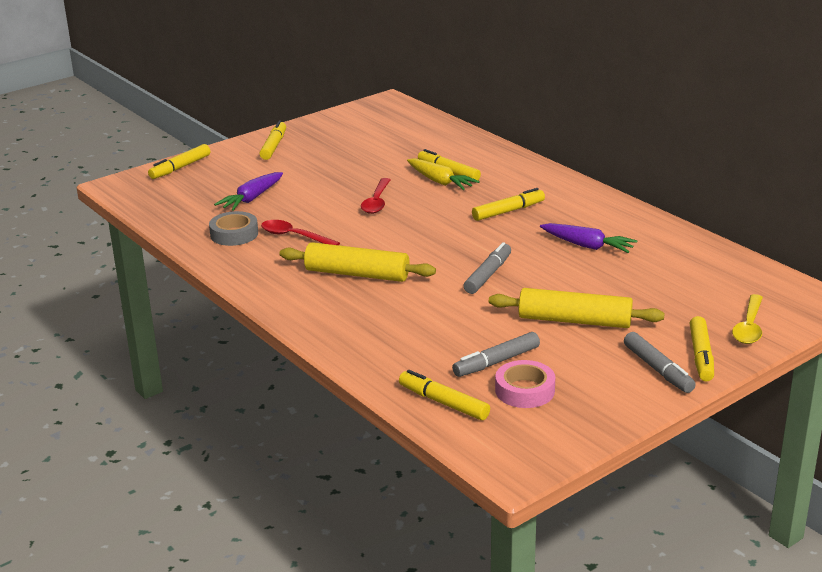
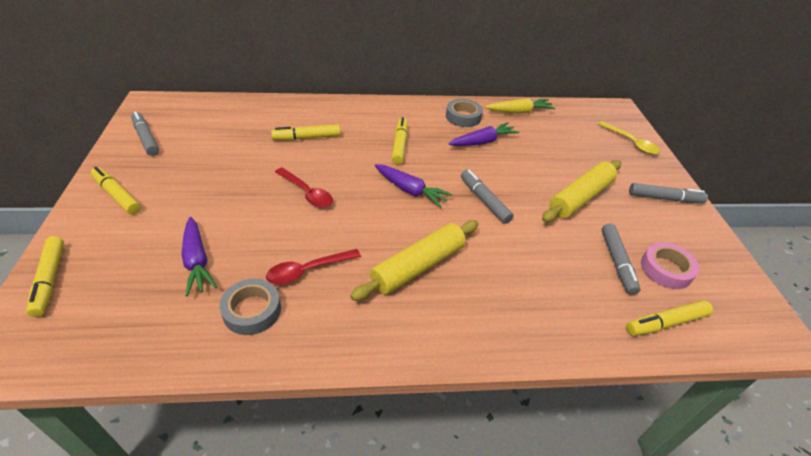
camera: 60 degrees left, 15 degrees up
(346, 123) = (146, 138): none -> grey marker
(440, 181) = (316, 148): yellow carrot -> yellow carrot (519, 112)
(448, 239) = (410, 190): none -> purple carrot
(616, 222) = (463, 117): none -> grey tape
(701, 356) = (655, 175): yellow marker -> none

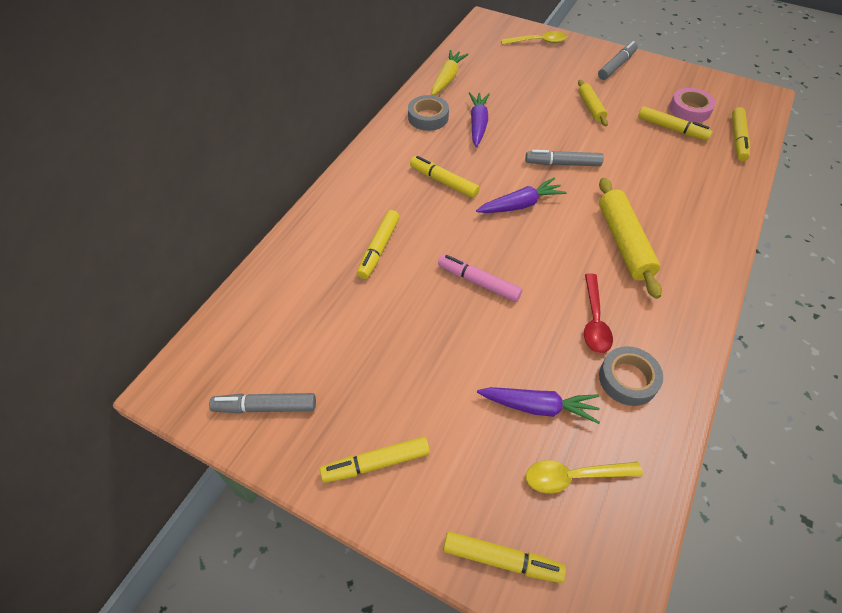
camera: 55 degrees left, 10 degrees up
(135, 301) = (574, 476): none -> yellow spoon
(307, 193) = (478, 282): red spoon -> pink marker
(580, 197) = (590, 107): yellow rolling pin -> yellow rolling pin, size x0.57
(617, 262) = (672, 129): grey marker -> yellow marker

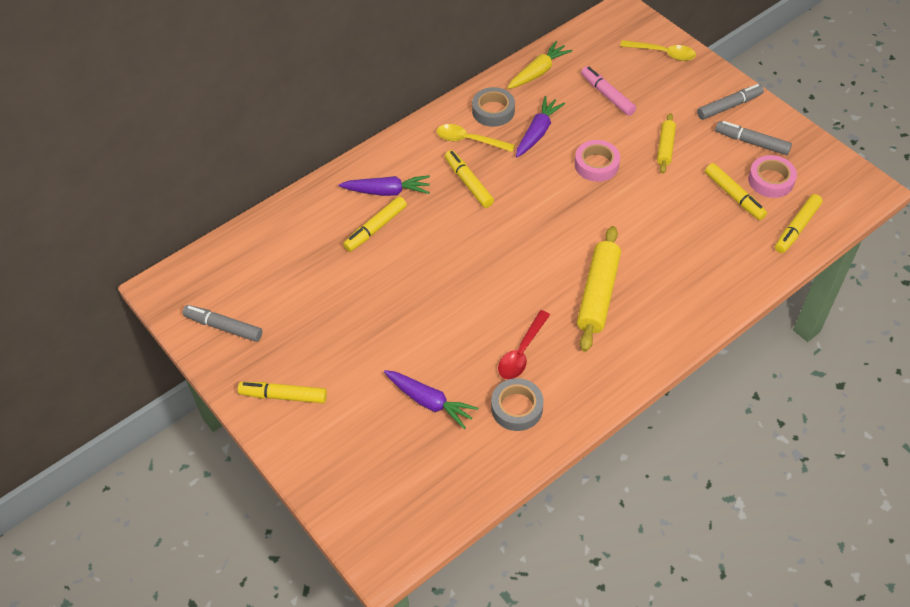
camera: 25 degrees right, 0 degrees up
(478, 282) = (443, 286): pink marker -> pink marker (607, 95)
(501, 559) = (336, 492): yellow marker -> none
(520, 204) = (526, 227): purple carrot -> purple carrot (387, 191)
(545, 136) = (596, 165): none -> pink tape
(562, 164) = (594, 199): grey marker -> grey marker (751, 142)
(574, 476) = (424, 460): yellow spoon -> yellow spoon (469, 140)

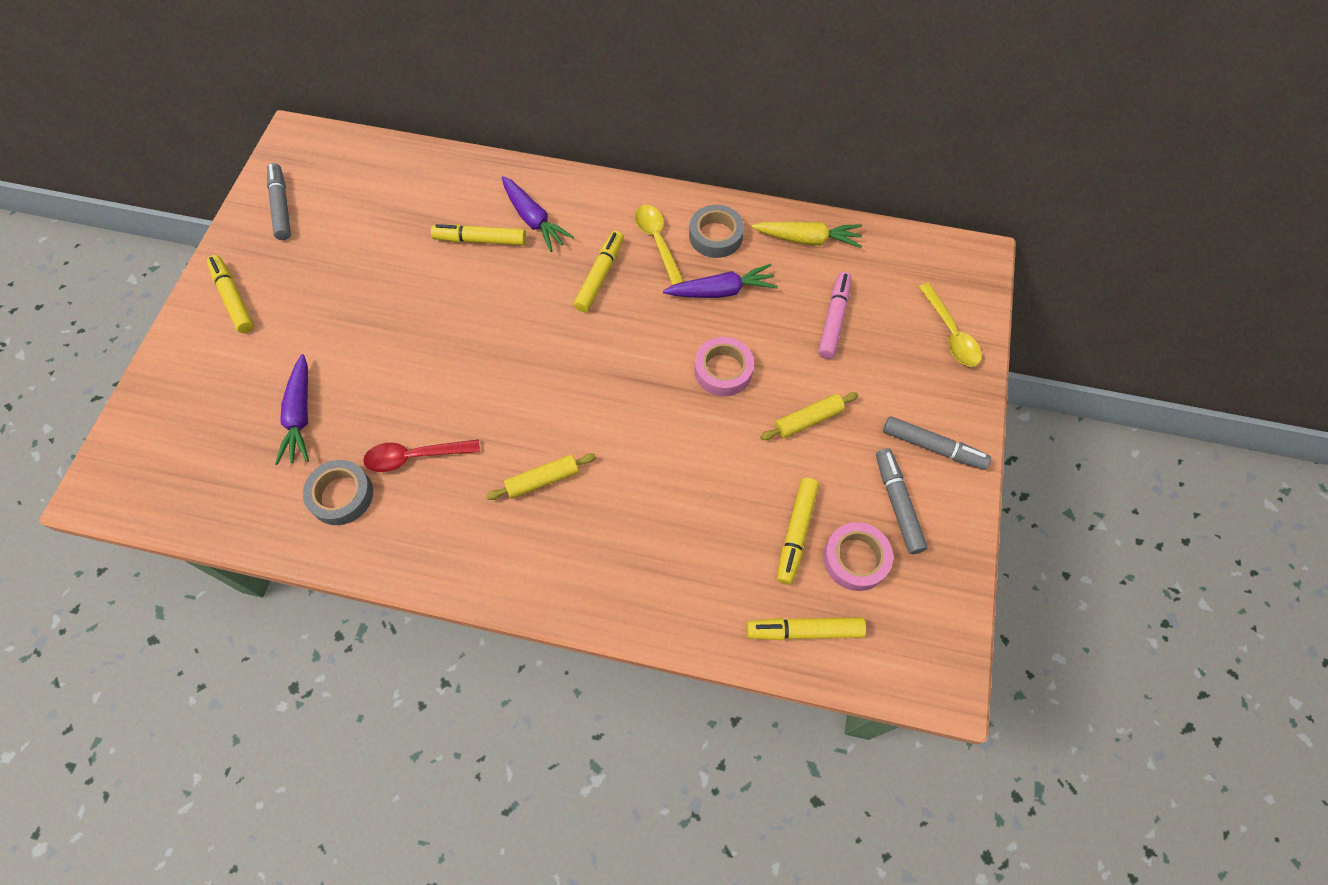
camera: 50 degrees right, 10 degrees up
(598, 294) = (542, 480): yellow rolling pin -> yellow rolling pin, size x0.57

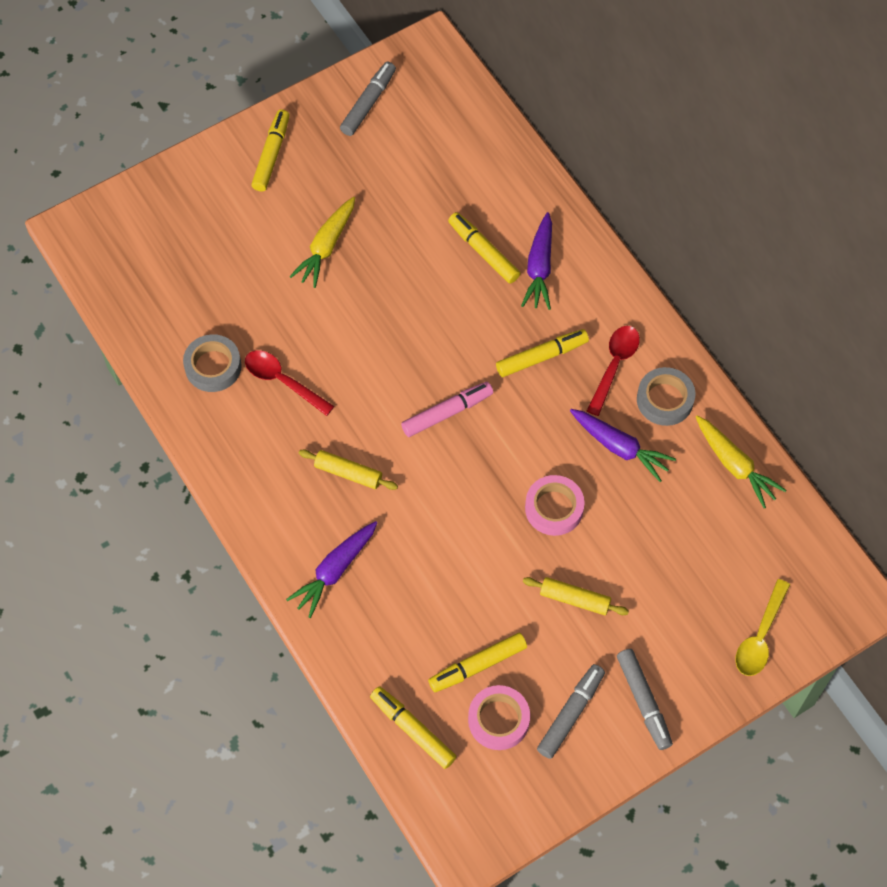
camera: 45 degrees right, 0 degrees up
(300, 416) = (237, 285): purple carrot -> purple carrot (334, 571)
(350, 330) = (326, 247): none -> yellow carrot
(657, 242) = (614, 366): yellow spoon -> red spoon
(834, 319) = (681, 545): pink marker -> pink marker (447, 413)

